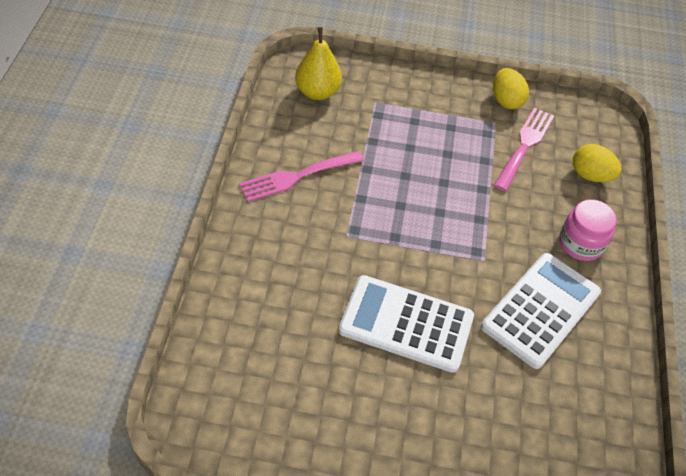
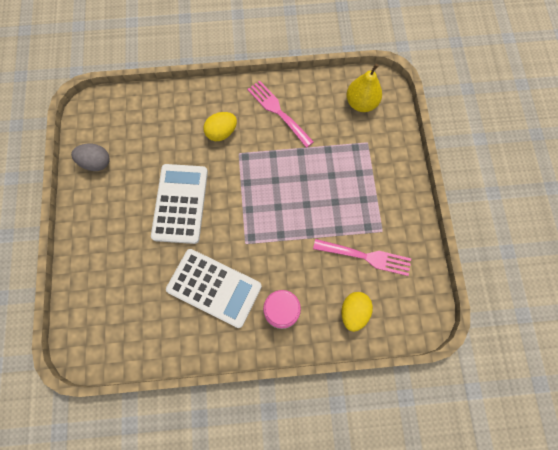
camera: 80 degrees right, 20 degrees up
(300, 430) = (96, 162): none -> grey egg
(506, 101) = (410, 235): yellow egg -> yellow egg (221, 132)

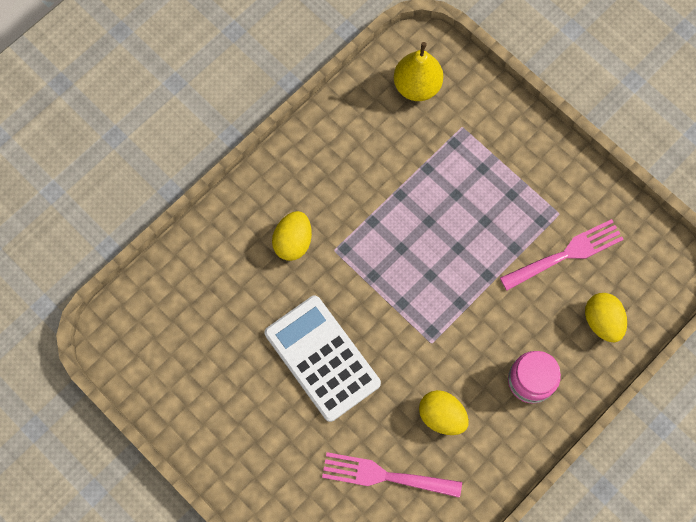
camera: 40 degrees left, 0 degrees up
(96, 162) = (182, 391): grey egg -> none
(214, 288) = (442, 416): white calculator -> yellow egg
(278, 111) = (334, 167): pink fork -> pink fork (384, 476)

